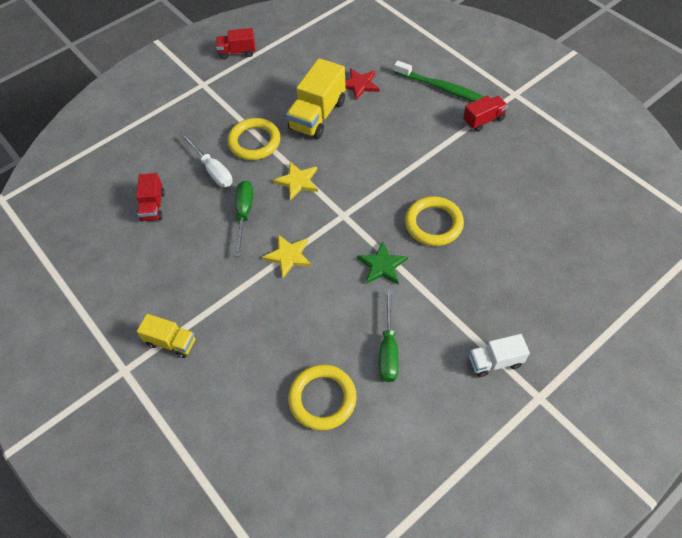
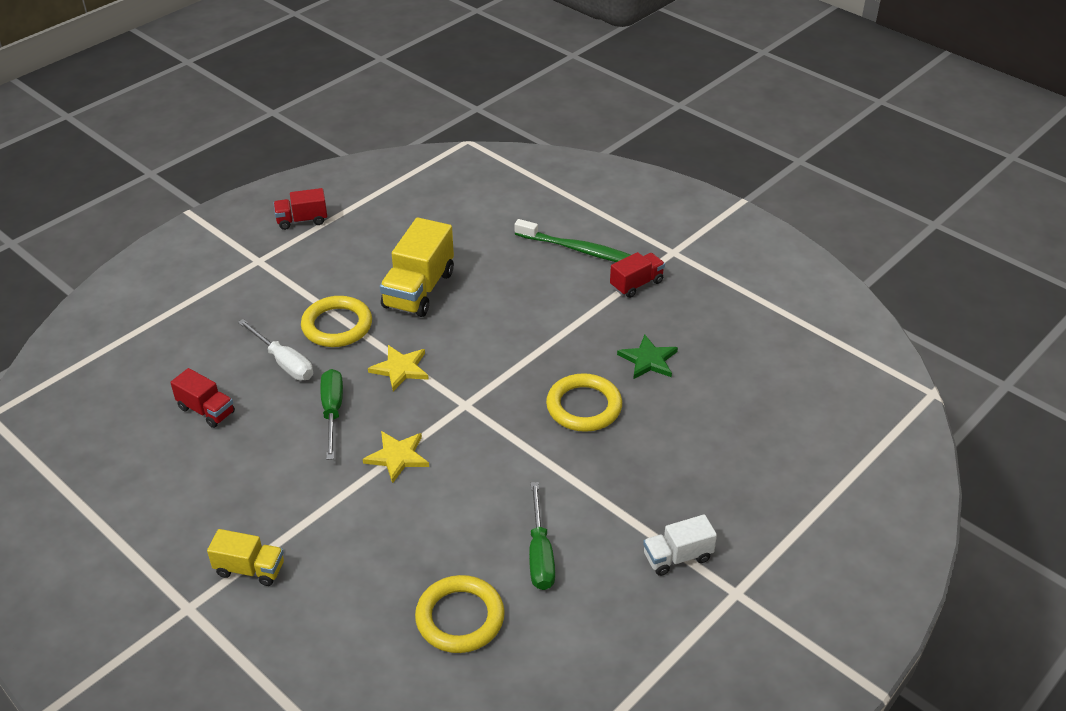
camera: 10 degrees left, 15 degrees down
(153, 206) = (206, 410): red truck -> red truck turned 45 degrees counterclockwise
(359, 85) = (471, 251): red star -> none
(382, 265) = (522, 459): green star -> green star (648, 360)

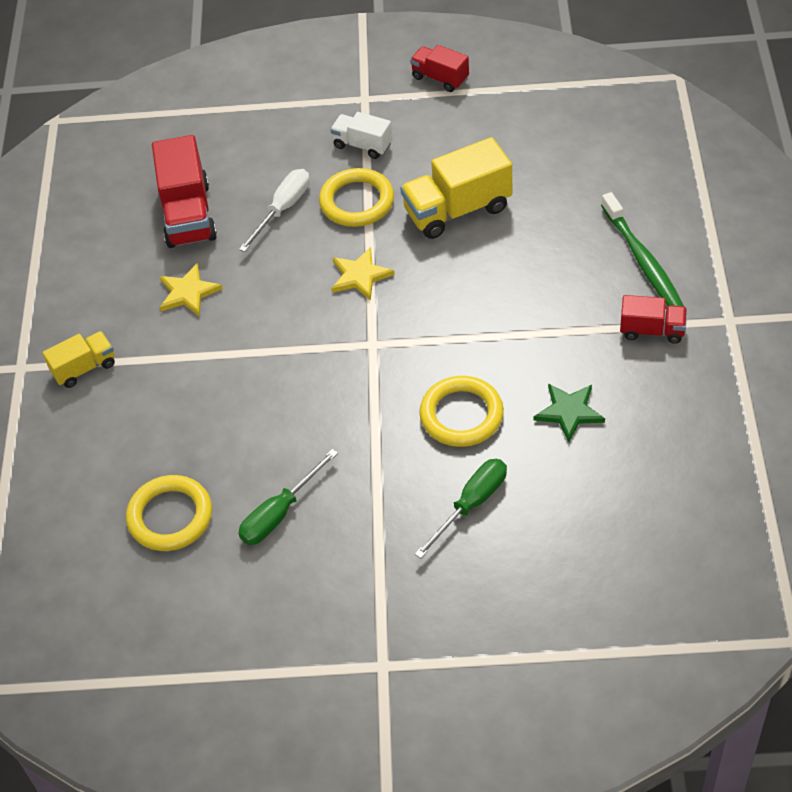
camera: 50 degrees right, 10 degrees up
(206, 410) = (188, 214): red truck -> red truck, size x1.74
(250, 569) = (84, 368): yellow truck -> yellow truck turned 90 degrees counterclockwise
(284, 362) = (283, 209): white screwdriver -> white screwdriver turned 150 degrees counterclockwise
(332, 412) = (270, 279): green screwdriver -> green screwdriver (471, 504)
(397, 457) = (272, 352): yellow star -> yellow star (188, 292)
(677, 557) = (375, 600): white truck -> white truck (362, 145)

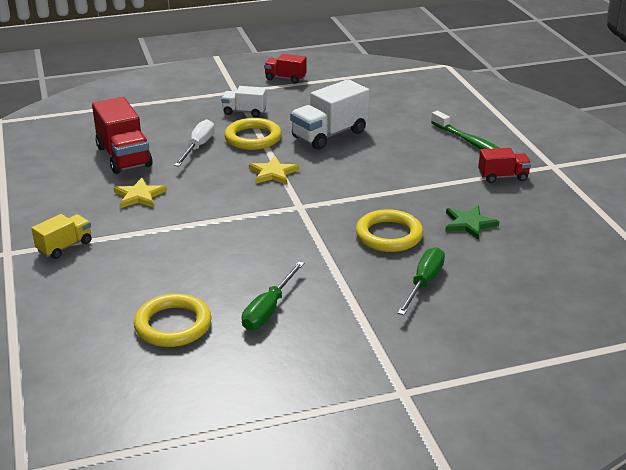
camera: 20 degrees left, 20 degrees down
(457, 210) = (329, 135): yellow truck -> white truck

